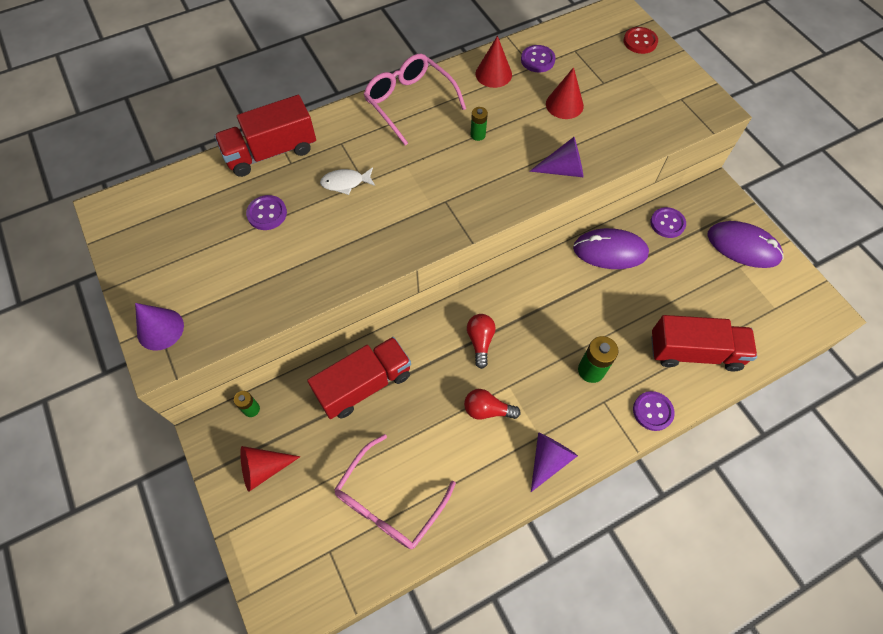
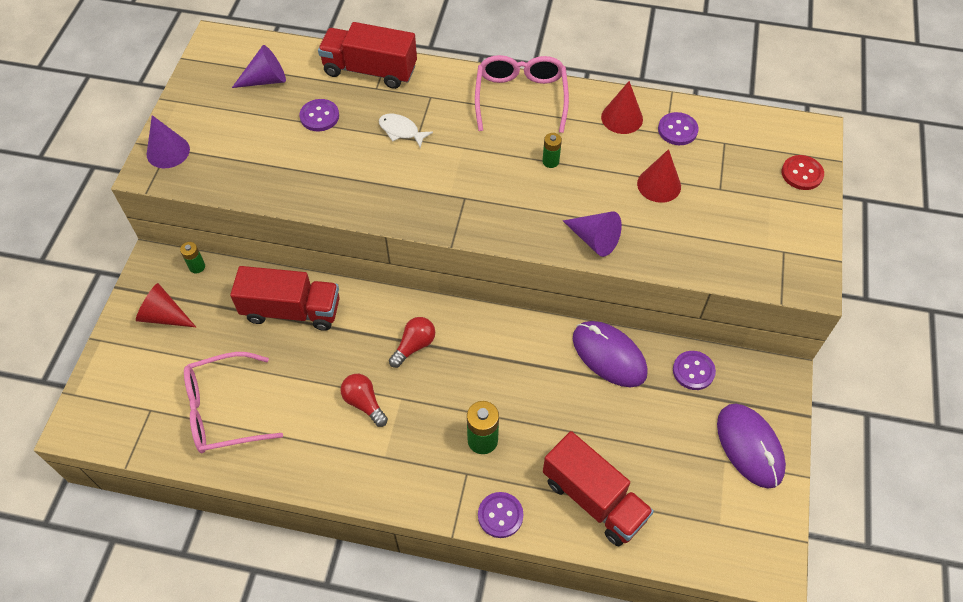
camera: 40 degrees right, 5 degrees down
(548, 459) = (372, 480): purple cone -> purple cone (266, 80)

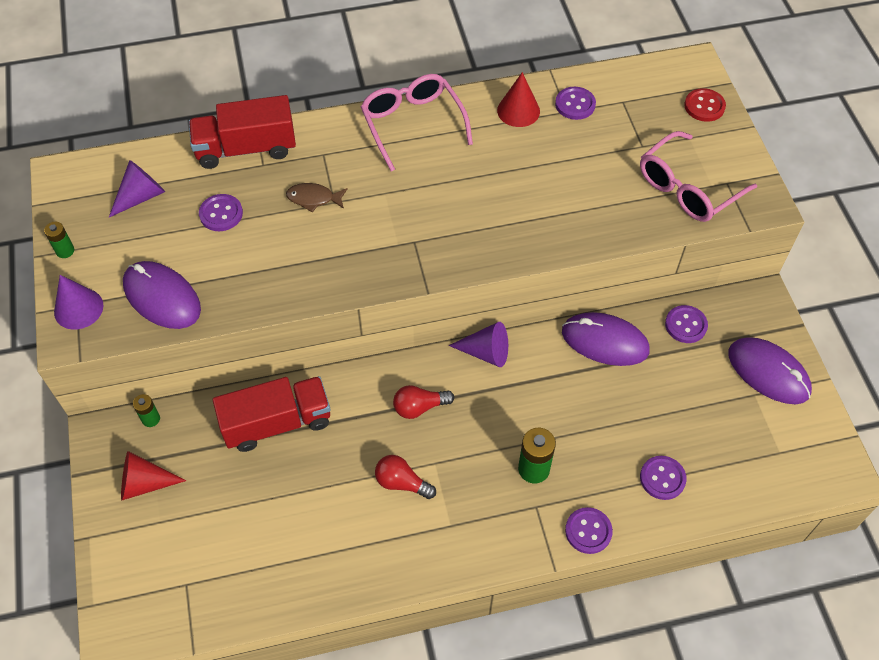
camera: 25 degrees left, 0 degrees up
(223, 410) = (263, 551): pink glasses -> pink glasses (687, 188)
(235, 167) = (162, 297): none -> purple mouse
(401, 131) = (313, 198): white fish -> brown fish
(414, 346) = (419, 407): red light bulb -> red light bulb turned 120 degrees counterclockwise
(550, 161) = (476, 176): green battery -> green battery (65, 251)
(594, 239) = (557, 235): purple cone -> purple cone (486, 352)
(594, 499) = (662, 478): red truck -> purple button
(659, 185) = (587, 162): red cone -> none

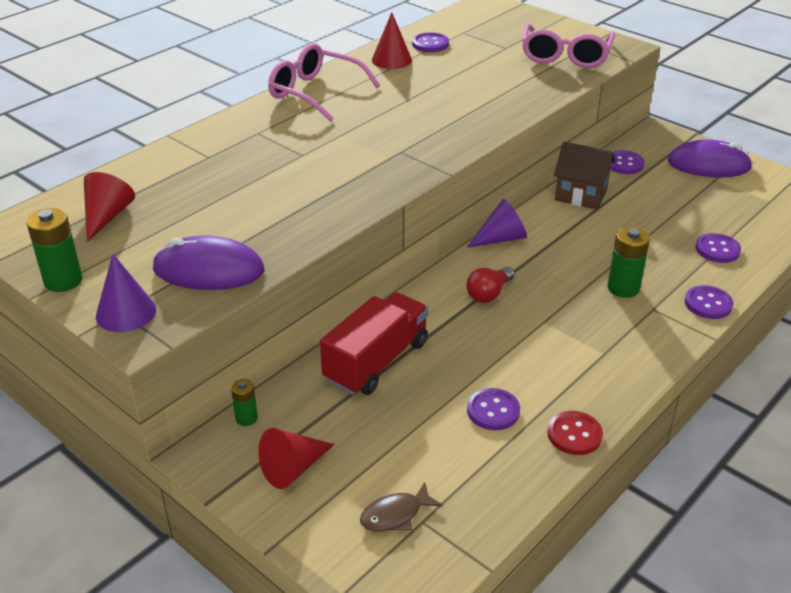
camera: 35 degrees left, 20 degrees down
(65, 251) = (63, 281): green battery -> green battery, size x1.68
(141, 196) = (107, 216): purple cone -> red cone
(221, 214) = (204, 198): purple button -> purple button (493, 411)
(246, 149) = (180, 153): red truck -> none
(313, 198) = (281, 159): brown fish -> brown fish (395, 515)
(401, 482) = (532, 347): red light bulb -> none
(605, 341) = (581, 195): purple mouse -> brown house
(704, 106) = (522, 17): red button -> red button (574, 434)

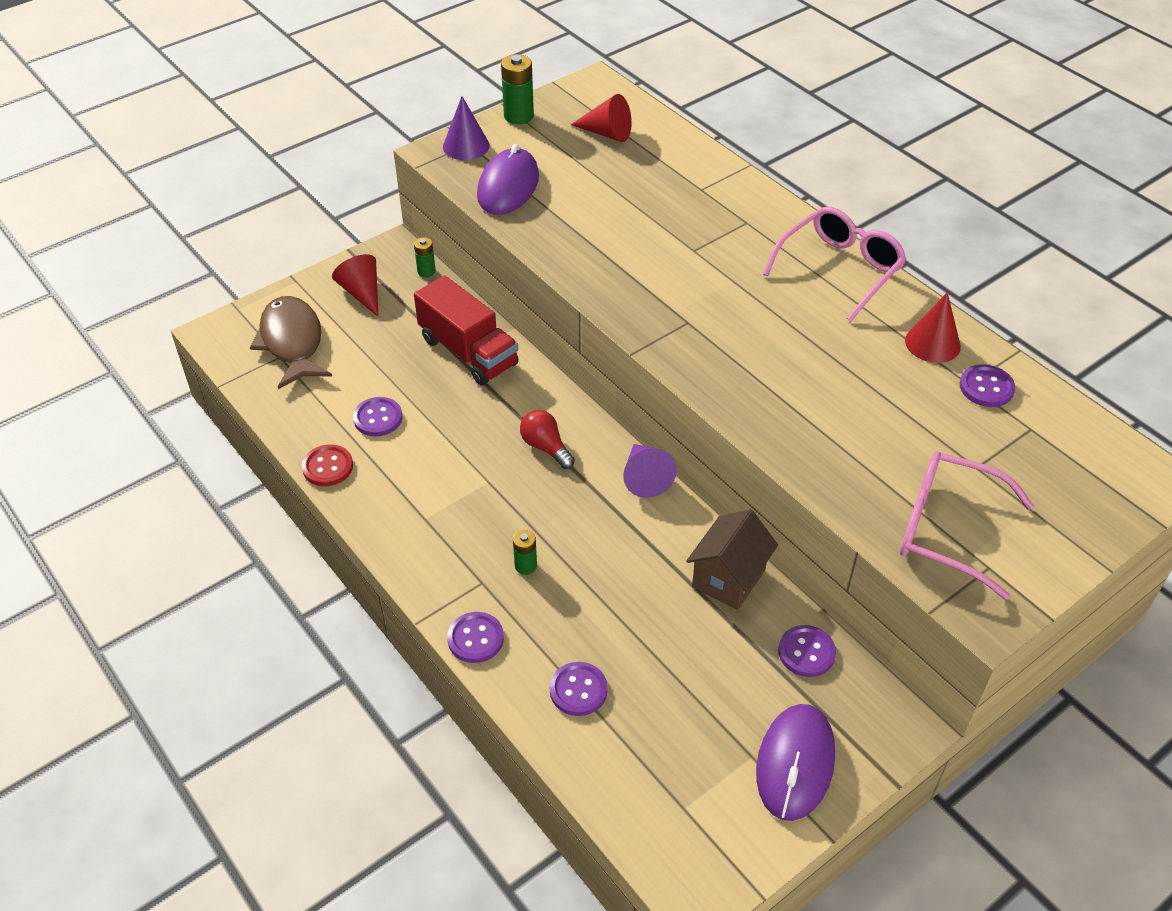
camera: 100 degrees right, 10 degrees up
(395, 515) = (292, 342): brown fish -> brown fish, size x1.93
(623, 288) = (525, 566): green battery -> green battery, size x0.59

